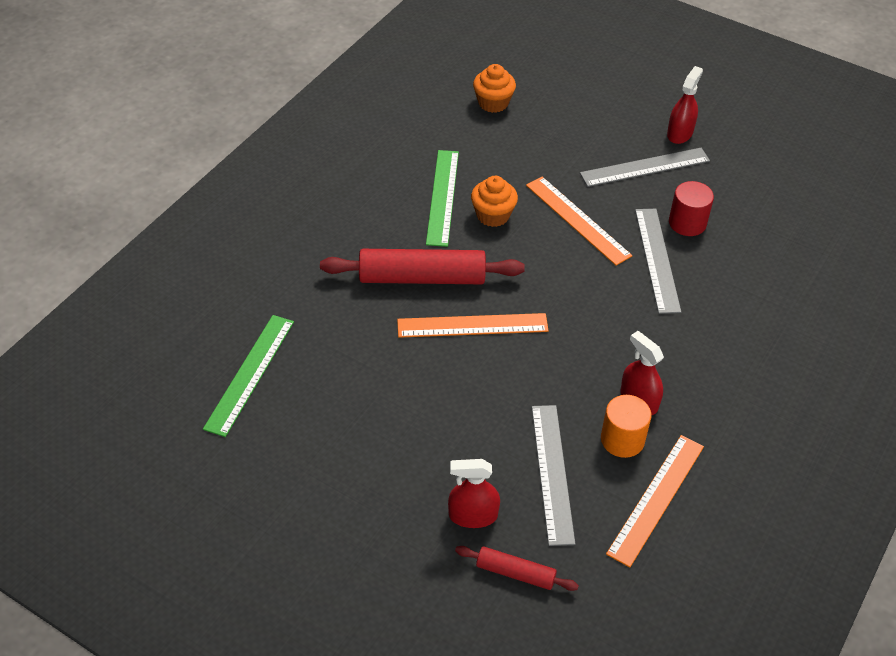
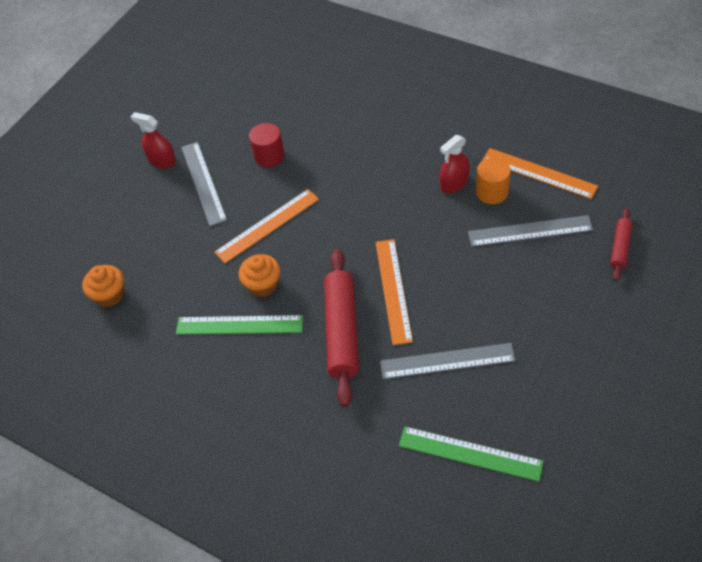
camera: 85 degrees left, 5 degrees up
(473, 515) = (578, 276): red spray bottle -> none
(657, 259) = (310, 174): grey ruler -> grey ruler (447, 361)

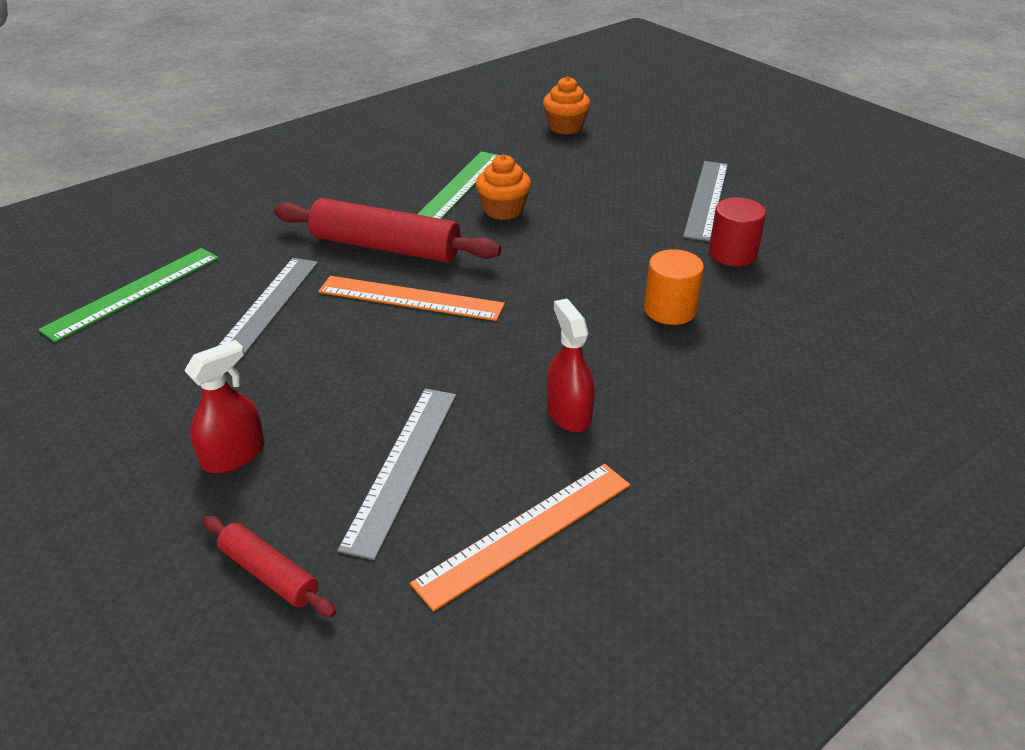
camera: 105 degrees right, 15 degrees down
(162, 160) = (764, 178): red spray bottle -> red spray bottle (233, 455)
(203, 183) = (706, 199): grey ruler -> grey ruler turned 75 degrees counterclockwise
(267, 225) = (598, 229): orange ruler -> none
(492, 192) = (520, 451): orange cylinder -> orange cylinder (670, 310)

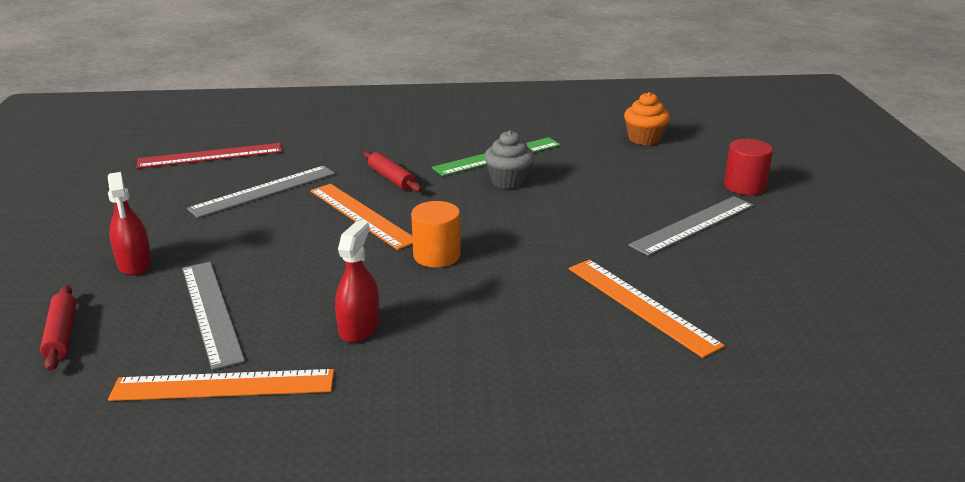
camera: 35 degrees right, 10 degrees down
(133, 292) = (210, 156): green ruler -> red ruler
(233, 455) = (135, 264): red spray bottle -> red spray bottle turned 75 degrees clockwise
(386, 247) = (391, 178): red rolling pin -> red rolling pin, size x0.52
(402, 466) = (211, 312): grey ruler -> grey ruler turned 75 degrees counterclockwise
(503, 210) = (509, 181): orange cupcake -> grey cupcake
(670, 310) = (538, 291): orange cylinder -> orange cylinder (436, 255)
(732, 254) = (655, 272): red cylinder -> red cylinder (744, 186)
(759, 288) = (641, 305): none -> orange ruler

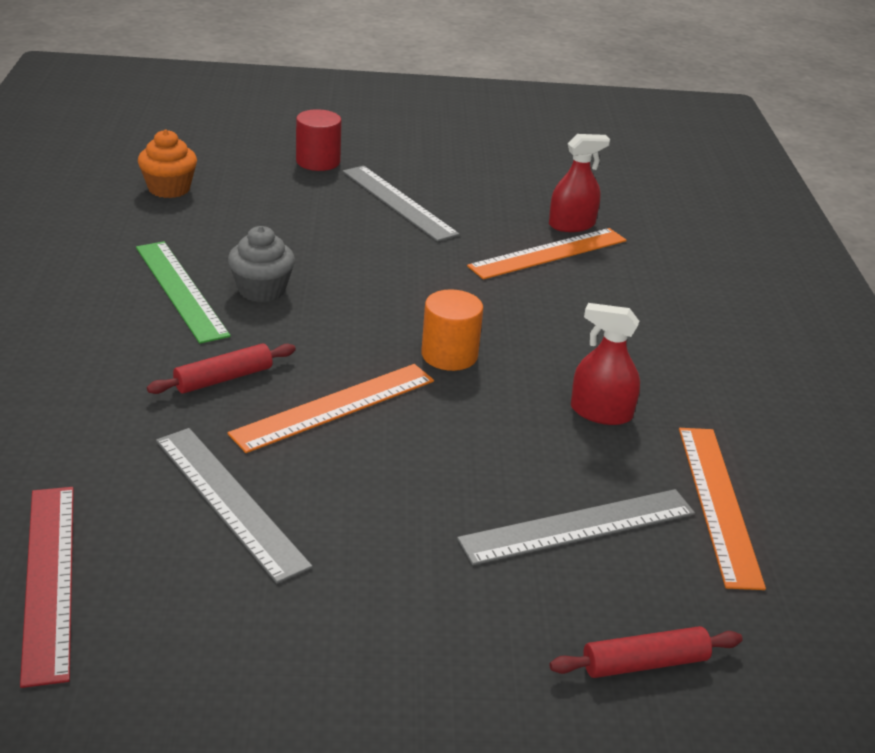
camera: 90 degrees left, 5 degrees up
(135, 264) = (454, 619): red spray bottle -> red spray bottle (571, 225)

